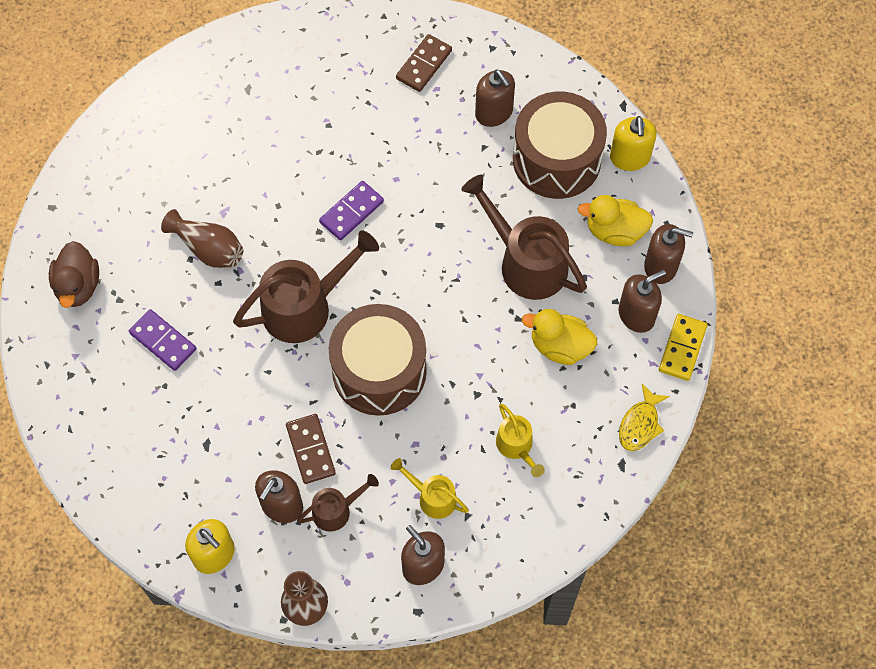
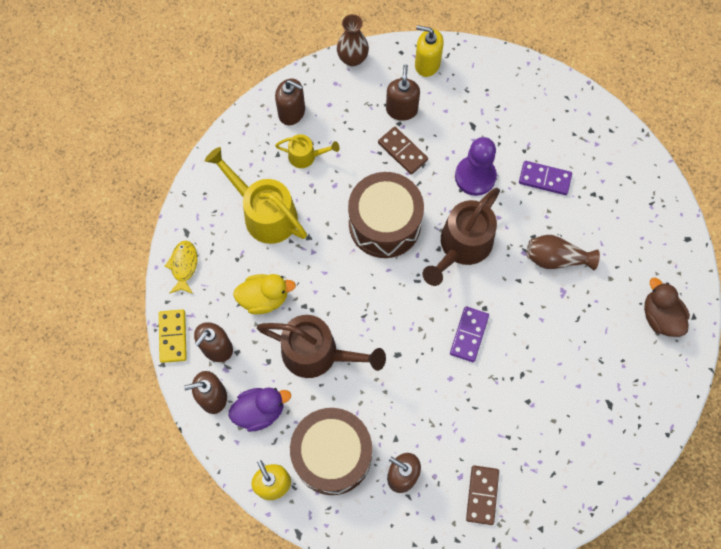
camera: 155 degrees right, 5 degrees up
(78, 286) = (628, 191): brown duck -> brown duck (660, 316)
(241, 380) = (475, 176): none -> purple pawn
(336, 510) = (364, 122): brown watering can -> none
(517, 447) = (264, 213): yellow watering can -> yellow watering can, size x1.90
(615, 231) = (260, 411): yellow duck -> purple duck

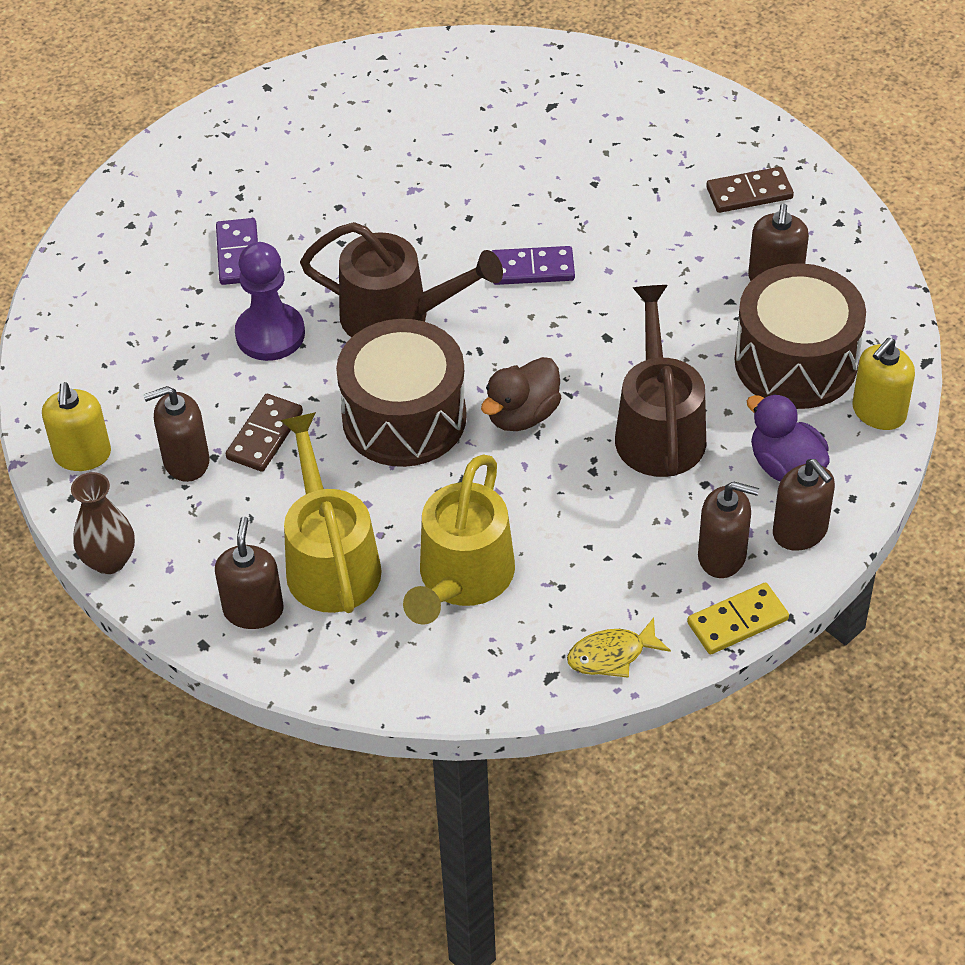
camera: 110 degrees left, 20 degrees down
(264, 298) = (608, 525): yellow duck -> none
(306, 156) = (330, 560): yellow watering can -> yellow watering can, size x1.90
(556, 258) = (364, 209): brown vase -> none
(660, 316) = (399, 87): brown duck -> brown duck (522, 415)

